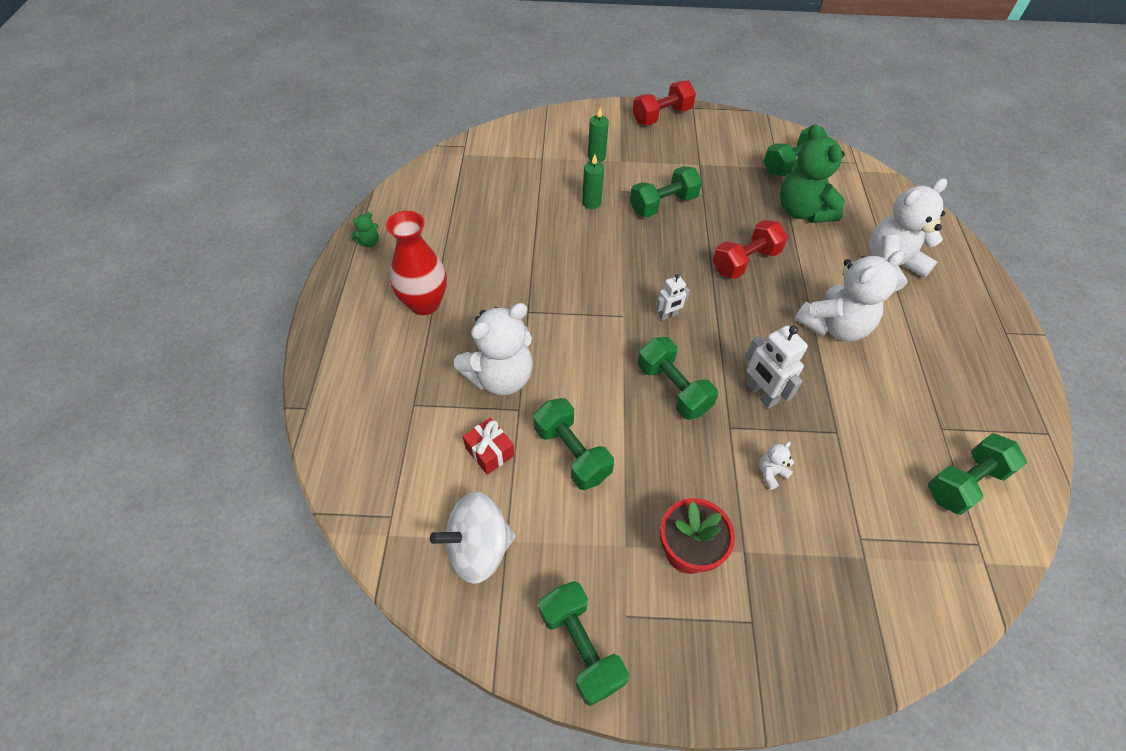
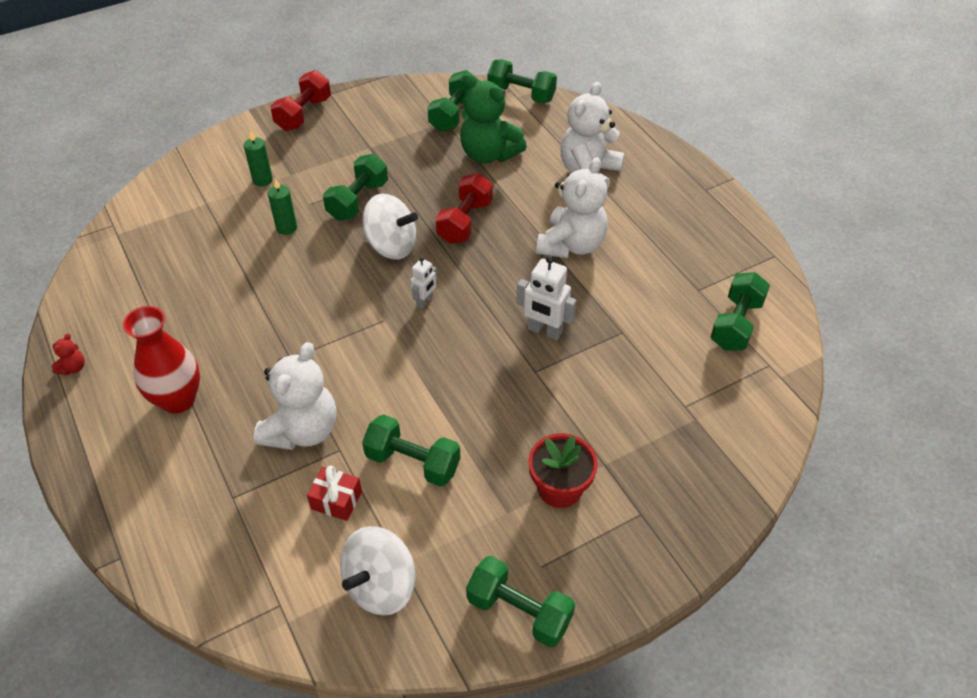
camera: 30 degrees left, 5 degrees down
(369, 242) = (73, 368): green teddy bear -> red teddy bear
(668, 255) = (391, 246): none -> white spinning top
(673, 388) = (468, 363): green dumbbell -> green dumbbell (521, 95)
(771, 473) = (589, 391): white teddy bear -> none

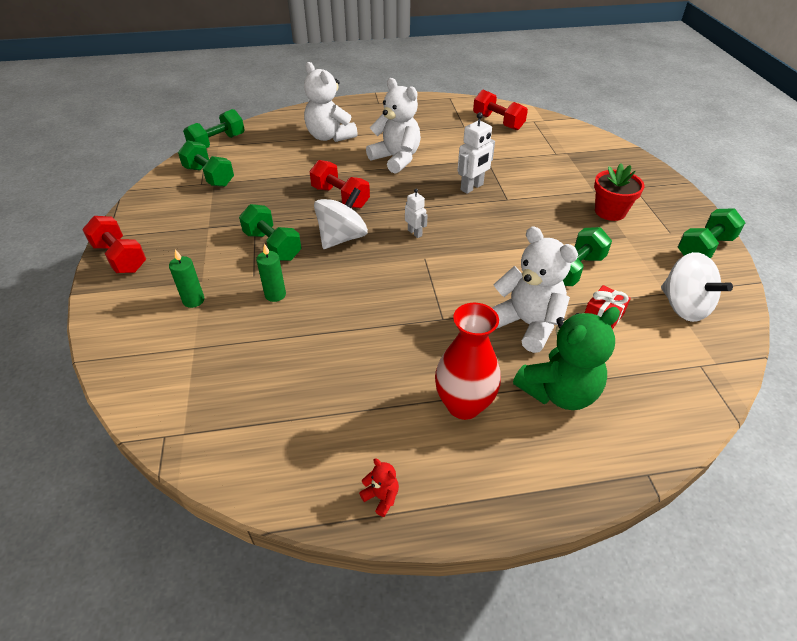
camera: 70 degrees left, 5 degrees down
(488, 154) = (273, 171): green teddy bear -> green teddy bear (559, 392)
(736, 324) = (498, 122): green dumbbell -> red dumbbell

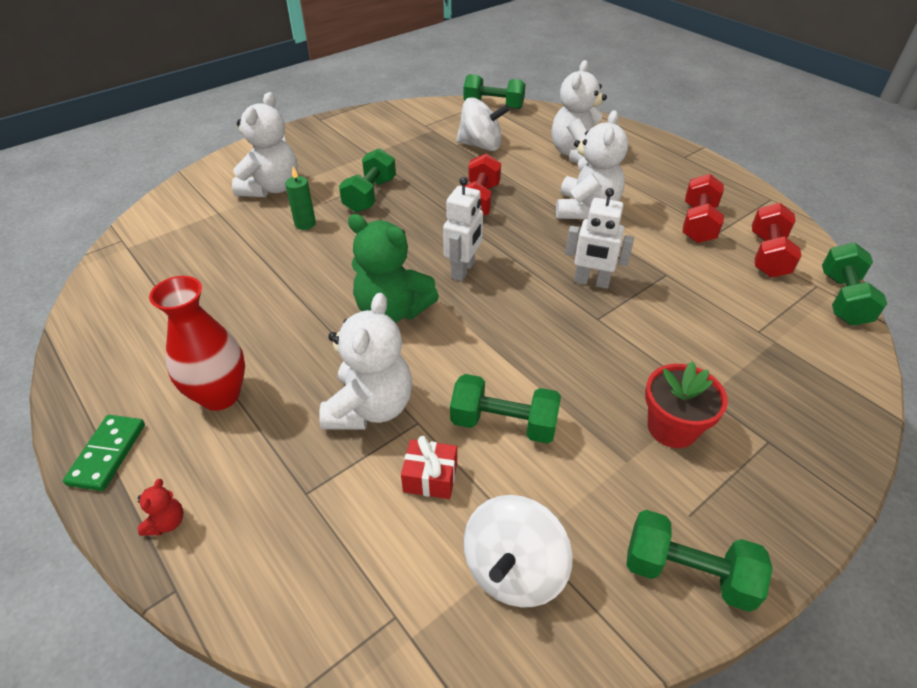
camera: 60 degrees right, 0 degrees up
(120, 257) = (299, 135): red dumbbell -> red dumbbell (698, 223)
(193, 300) = (271, 188): green candle -> white teddy bear
(209, 176) = (439, 124): green dumbbell -> green dumbbell (843, 299)
(342, 238) = (414, 228): white spinning top -> white spinning top (481, 145)
(381, 497) = (91, 378): red teddy bear -> red teddy bear (167, 522)
(415, 233) = (463, 270): white robot -> white robot, size x1.67
(490, 497) = (107, 454): none -> green domino
(559, 392) = (273, 468): green teddy bear -> green teddy bear (392, 311)

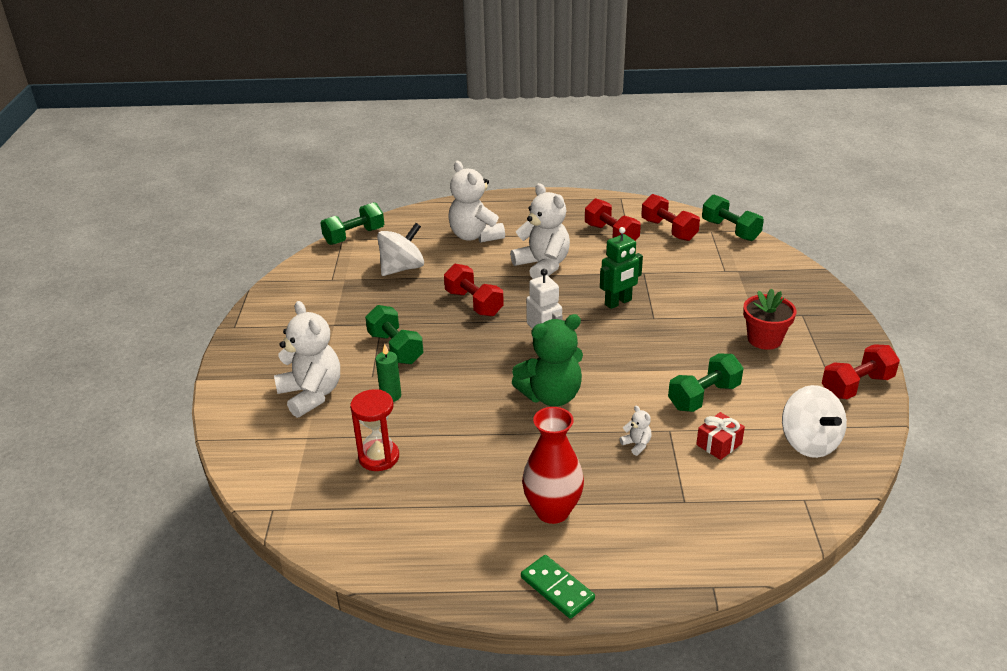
camera: 50 degrees left, 10 degrees down
(167, 522) = (653, 574): red teddy bear -> none
(220, 257) = (379, 457): none -> red hourglass
(370, 408) = (636, 445): white teddy bear -> white teddy bear, size x0.41
(591, 282) = (618, 302): white robot -> green robot
(687, 572) = (857, 386): green dumbbell -> red dumbbell

